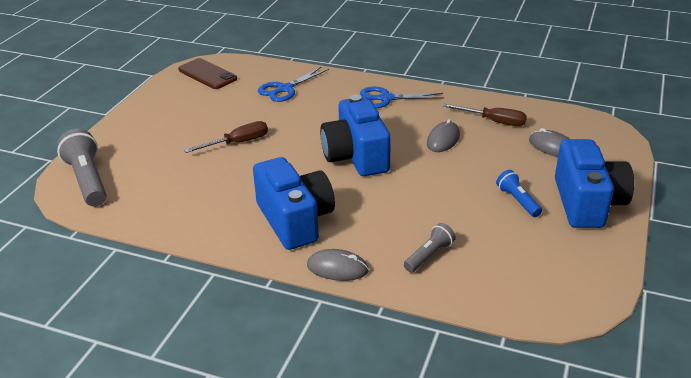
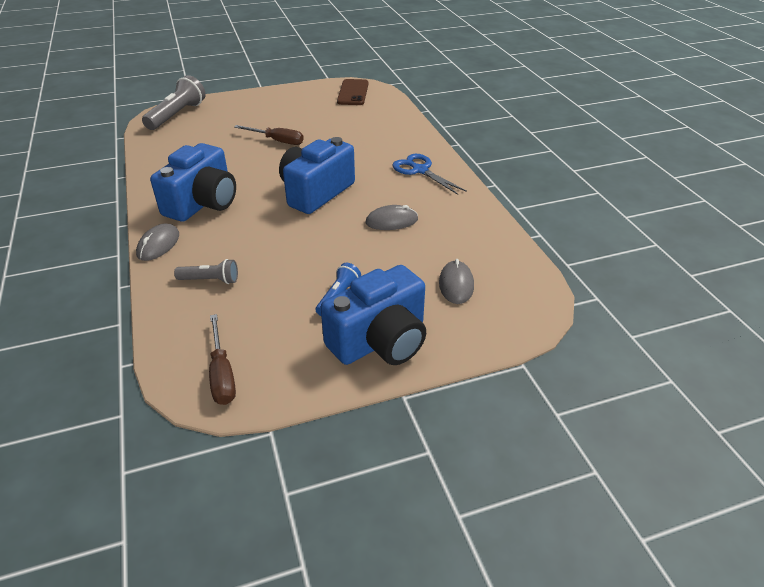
camera: 50 degrees right, 5 degrees up
(285, 89) = (374, 126): blue scissors -> none
(337, 268) = (158, 244): grey mouse -> grey mouse turned 45 degrees clockwise
(493, 121) = (457, 235): brown screwdriver -> brown screwdriver (222, 374)

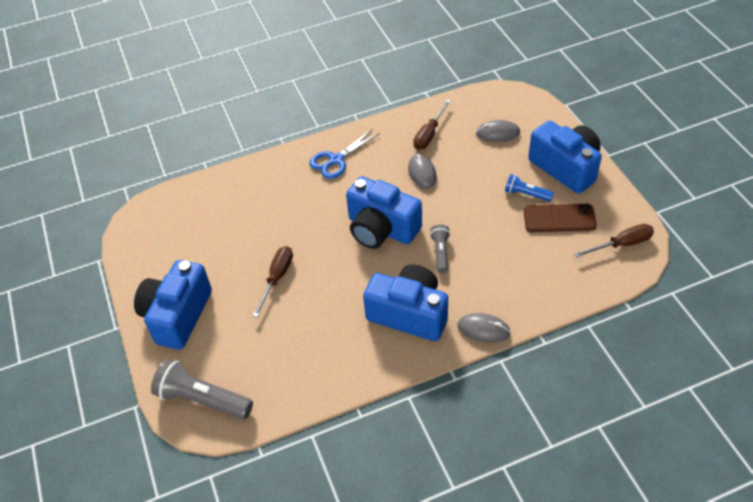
camera: 90 degrees left, 10 degrees up
(210, 280) = (525, 277): grey flashlight -> grey flashlight (440, 253)
(259, 104) = (177, 315): none -> blue camera
(353, 93) = (154, 227): brown phone -> brown phone (559, 218)
(456, 230) = (429, 134): none -> brown screwdriver

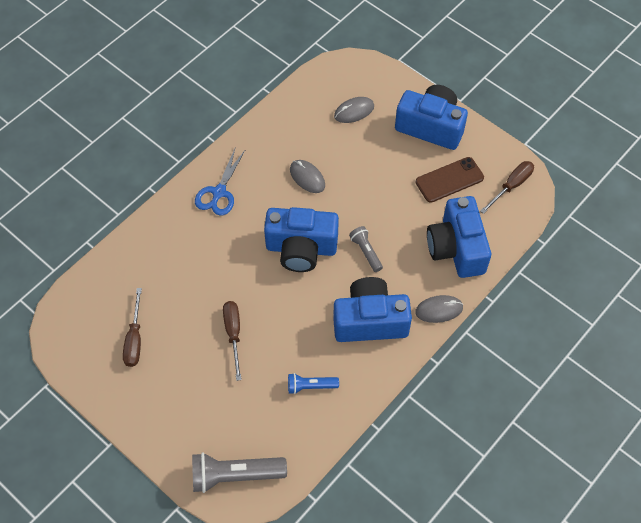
camera: 30 degrees left, 10 degrees up
(177, 315) = (162, 408): blue camera -> blue camera (456, 248)
(429, 134) = (292, 134): brown screwdriver -> brown screwdriver (134, 339)
(526, 194) = (410, 166): blue flashlight -> blue flashlight (310, 386)

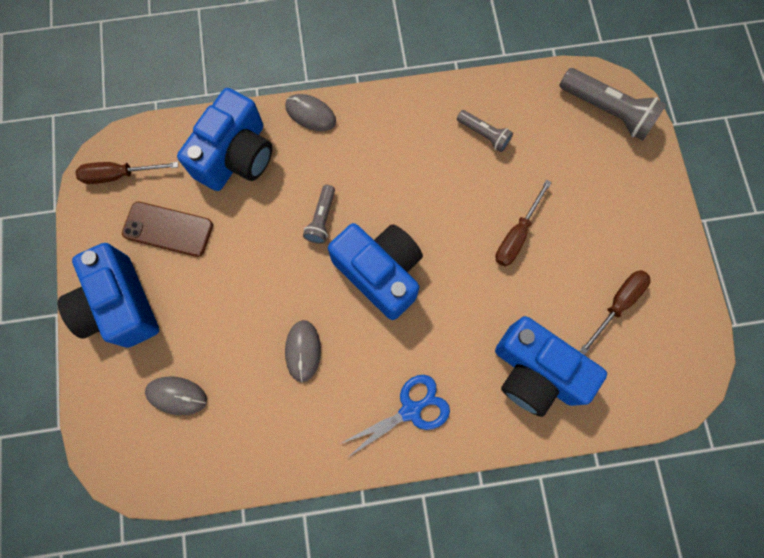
camera: 140 degrees left, 15 degrees up
(310, 386) = (484, 134): blue flashlight -> grey flashlight
(370, 321) = (380, 151): blue camera -> blue camera (535, 372)

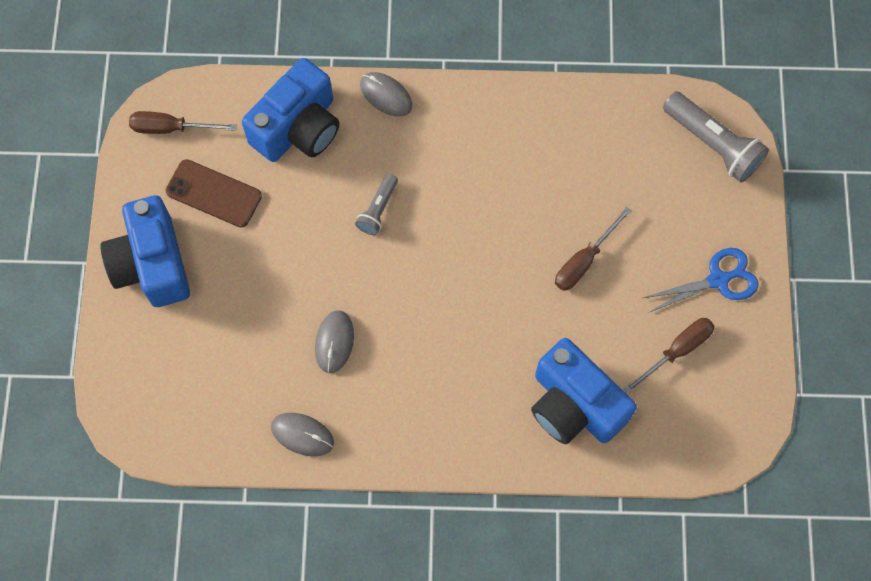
camera: 10 degrees right, 5 degrees down
(176, 395) = (197, 364): grey mouse -> grey mouse (302, 434)
(380, 273) = (430, 276): blue camera -> none
(410, 410) = (435, 420): blue scissors -> blue scissors (718, 280)
(484, 134) = (570, 148): grey flashlight -> none

